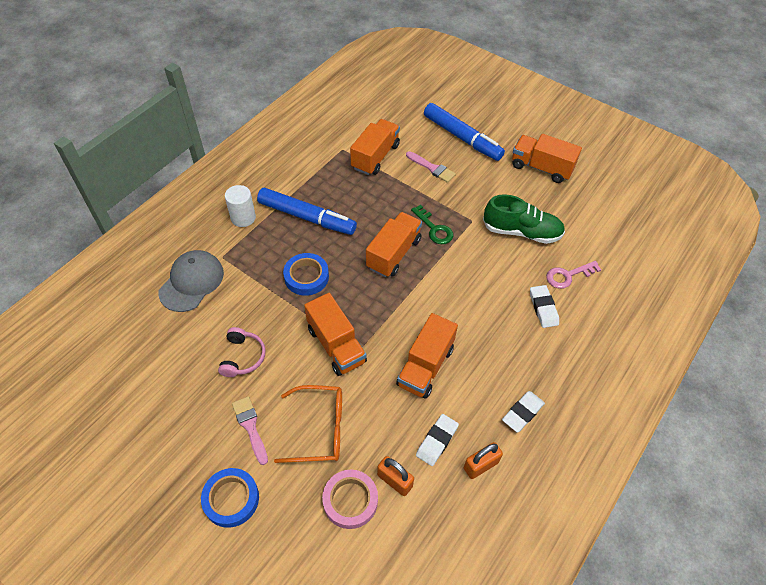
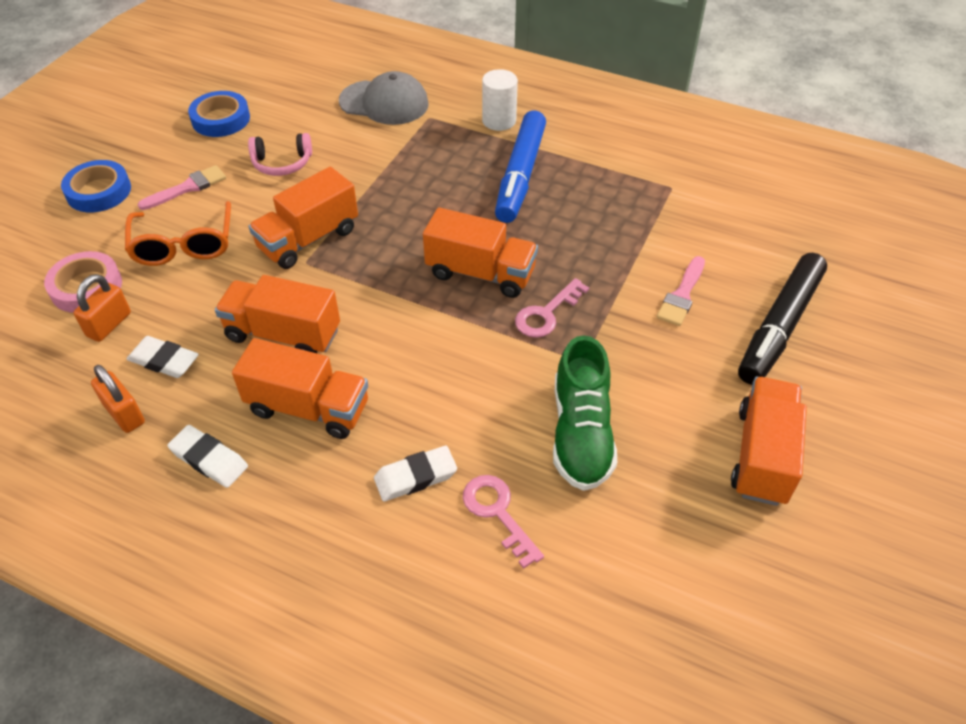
camera: 80 degrees right, 5 degrees down
(306, 277) = (415, 193): blue tape -> blue tape (221, 119)
(375, 157) = (673, 225): orange truck -> orange truck (308, 408)
(434, 229) = (546, 314): green key -> pink key
(462, 138) = (779, 326): blue marker -> black marker

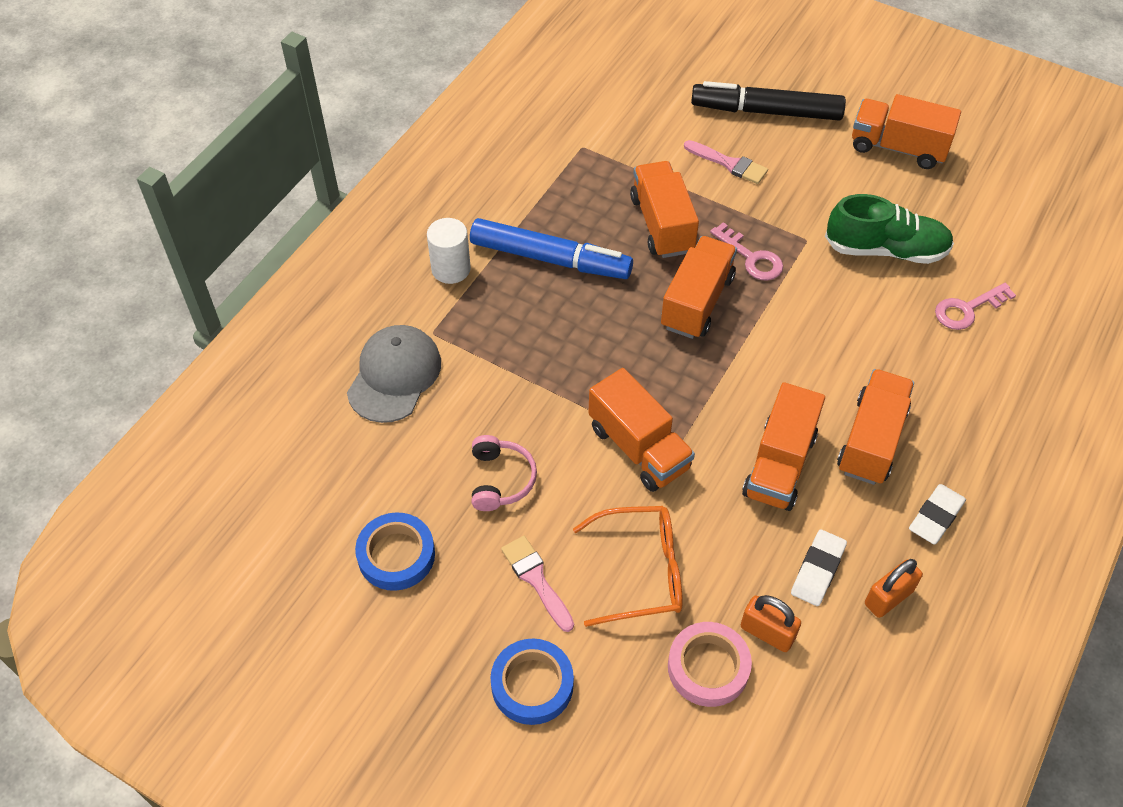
camera: 85 degrees left, 5 degrees up
(415, 477) = (939, 361): white eraser -> none
(579, 246) = (662, 224): none -> orange truck
(779, 326) = (766, 111): black marker -> black marker turned 150 degrees clockwise

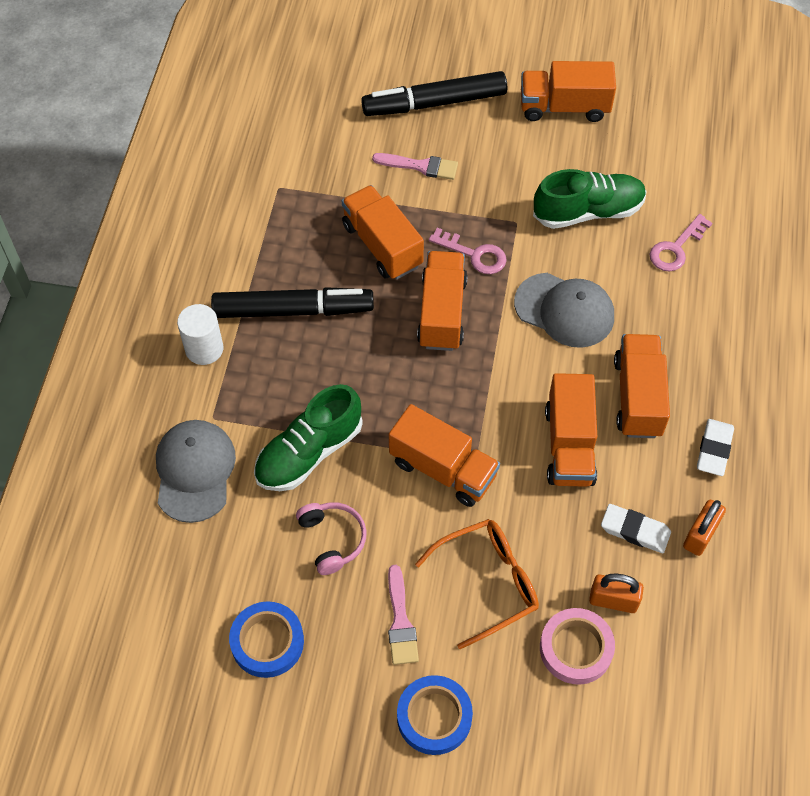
camera: 20 degrees left, 5 degrees up
(511, 392) = (309, 452): none -> green shoe
(536, 579) = (400, 621): pink brush -> pink brush turned 135 degrees counterclockwise
(550, 259) = (293, 310): blue marker -> black marker
(818, 570) = (635, 530): white eraser -> white eraser turned 75 degrees counterclockwise
(825, 335) = (564, 310): none -> grey cap

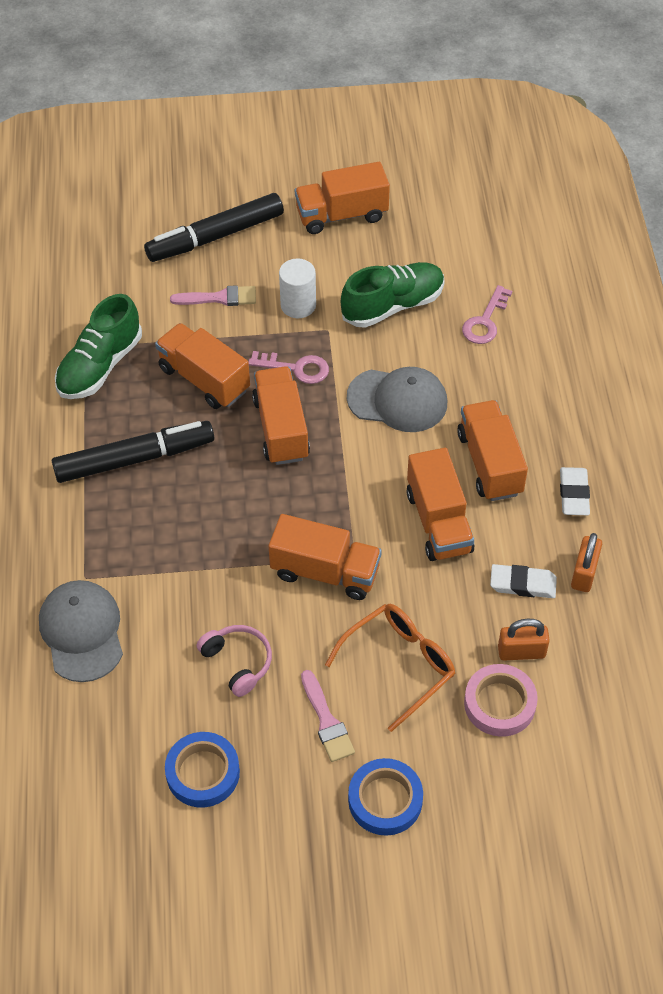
camera: 15 degrees left, 5 degrees down
(204, 349) = (56, 515): white cylinder -> white cylinder (298, 305)
(309, 452) = (190, 587): green shoe -> green shoe (100, 366)

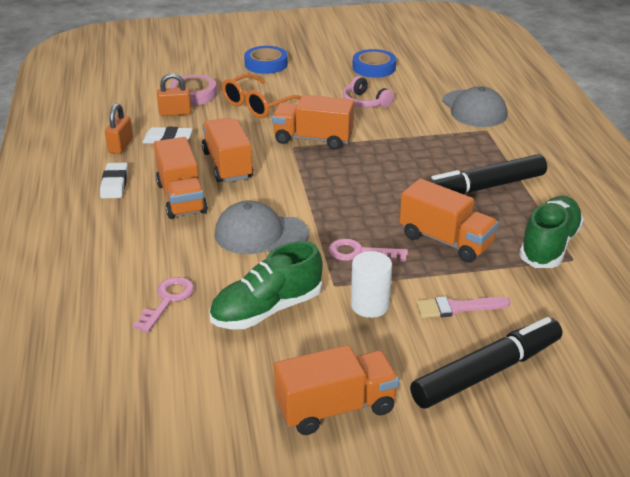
camera: 175 degrees right, 20 degrees down
(281, 429) = (364, 211): orange truck -> none
(326, 721) = (303, 85): pink brush -> none

